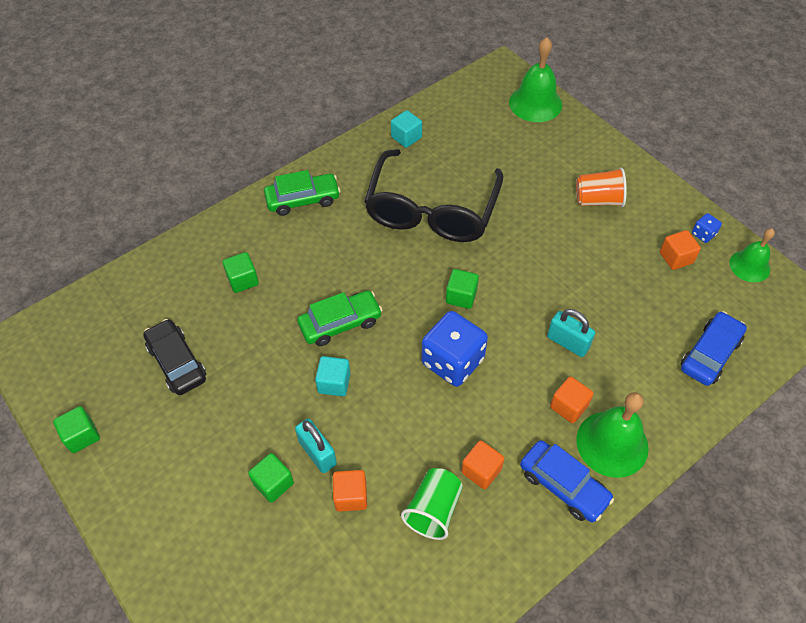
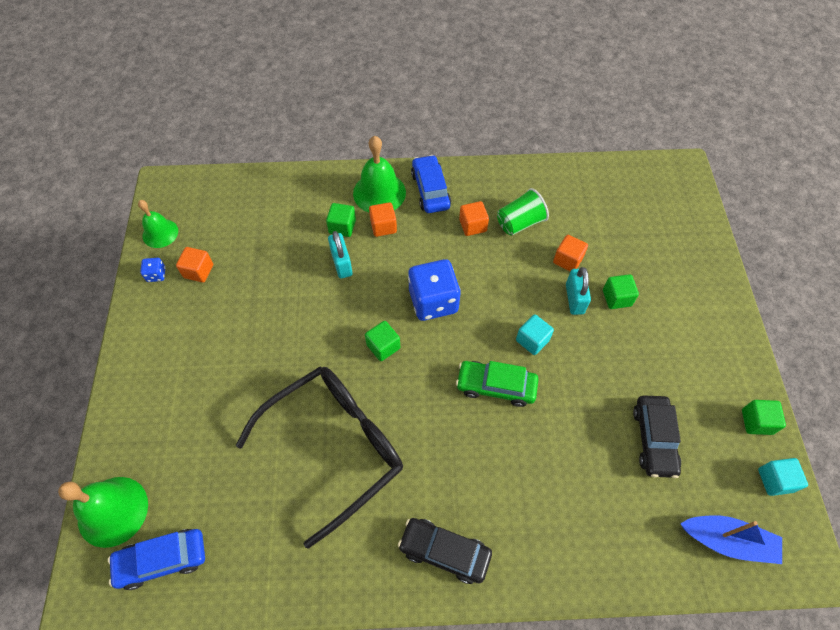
camera: 145 degrees left, 5 degrees up
(88, 321) = (727, 541): none -> blue boat
(243, 280) = (557, 488): green cube -> green cube (342, 227)
(303, 200) = (444, 551): green car -> black car
(406, 137) = (279, 563): turquoise cube -> turquoise cube (775, 480)
(598, 200) = (191, 357): orange cup -> none
(710, 354) = (261, 200): blue car -> blue car (162, 560)

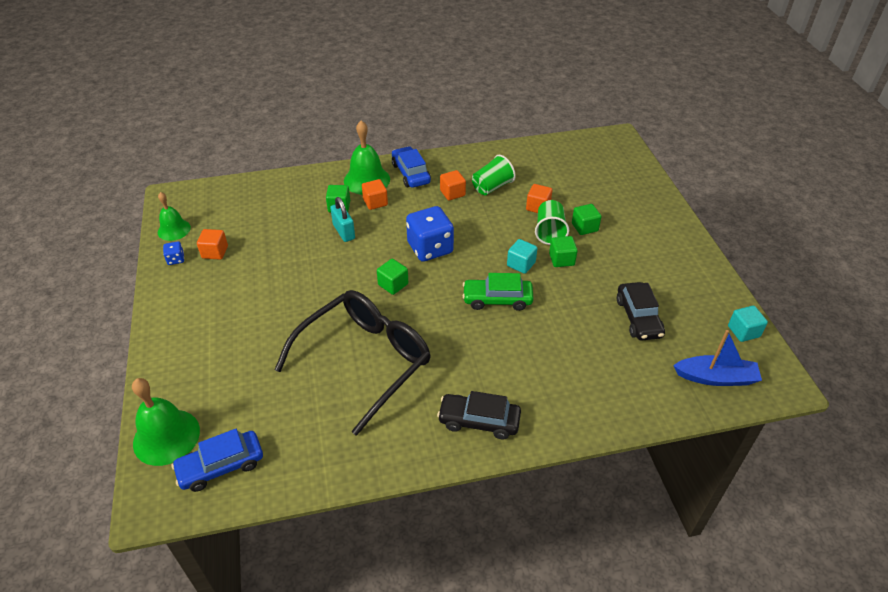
camera: 10 degrees left, 15 degrees down
(574, 299) = (550, 232): turquoise padlock -> green cup
(756, 422) = (718, 295): green cube -> green cube (561, 259)

